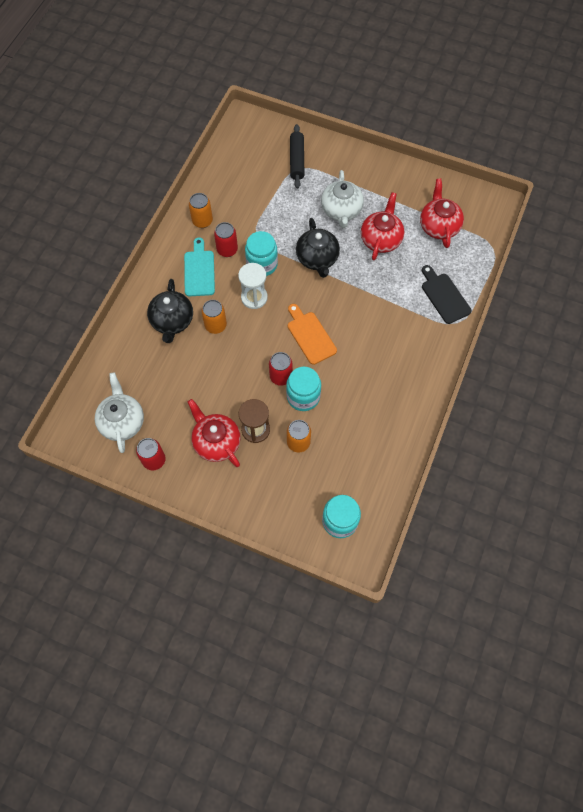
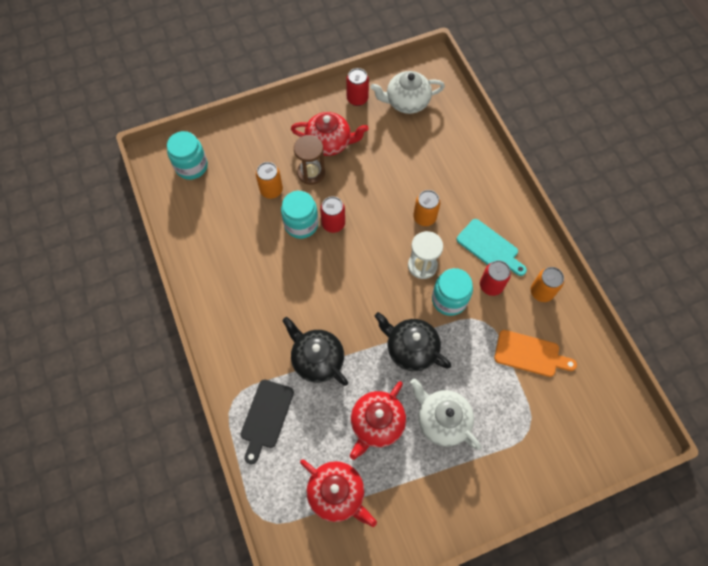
camera: 135 degrees right, 0 degrees up
(122, 421) = (406, 102): white teapot -> white teapot turned 135 degrees clockwise
(172, 321) = (459, 192): black teapot -> black teapot (317, 359)
(297, 160) = (541, 437): black rolling pin -> none
(310, 336) = (345, 275): orange cutting board -> orange cutting board (530, 354)
(381, 239) = (376, 423): red teapot -> red teapot turned 60 degrees clockwise
(444, 296) = (266, 417): black cutting board -> black cutting board turned 90 degrees clockwise

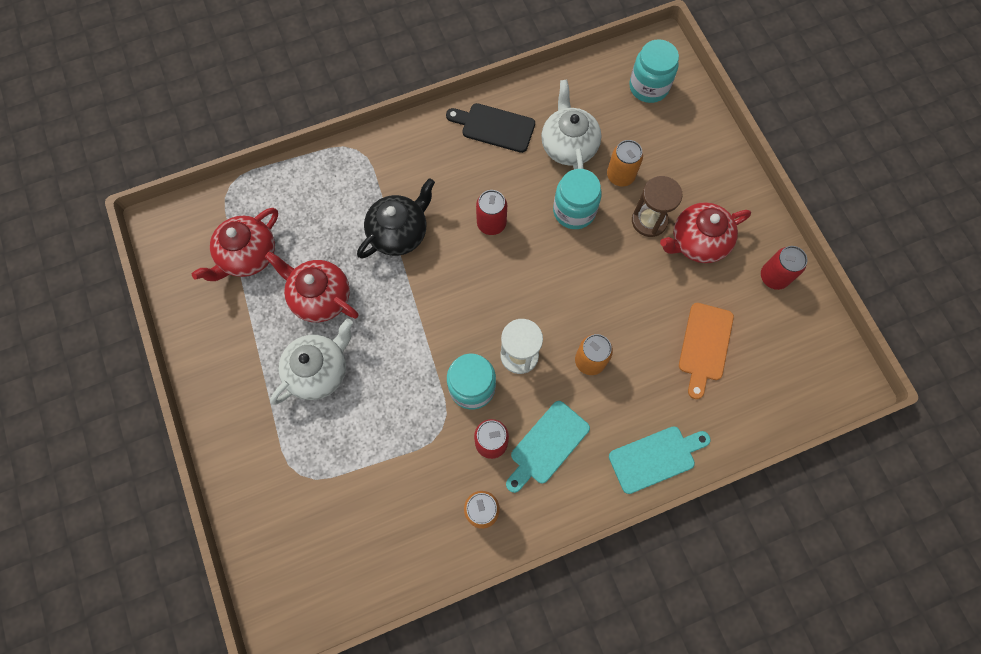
camera: 90 degrees right, 5 degrees up
(266, 417) = (336, 183): black cutting board -> black cutting board (494, 127)
(329, 143) = (697, 242): red teapot -> red teapot turned 60 degrees clockwise
(333, 224) = (576, 248): red can -> red can (491, 223)
(406, 102) = (776, 343): white teapot -> white teapot (568, 145)
(411, 349) = (408, 337): black teapot -> none
(492, 179) = (655, 458): none -> turquoise cutting board
(530, 354) = (395, 486): orange cutting board -> orange cutting board (705, 345)

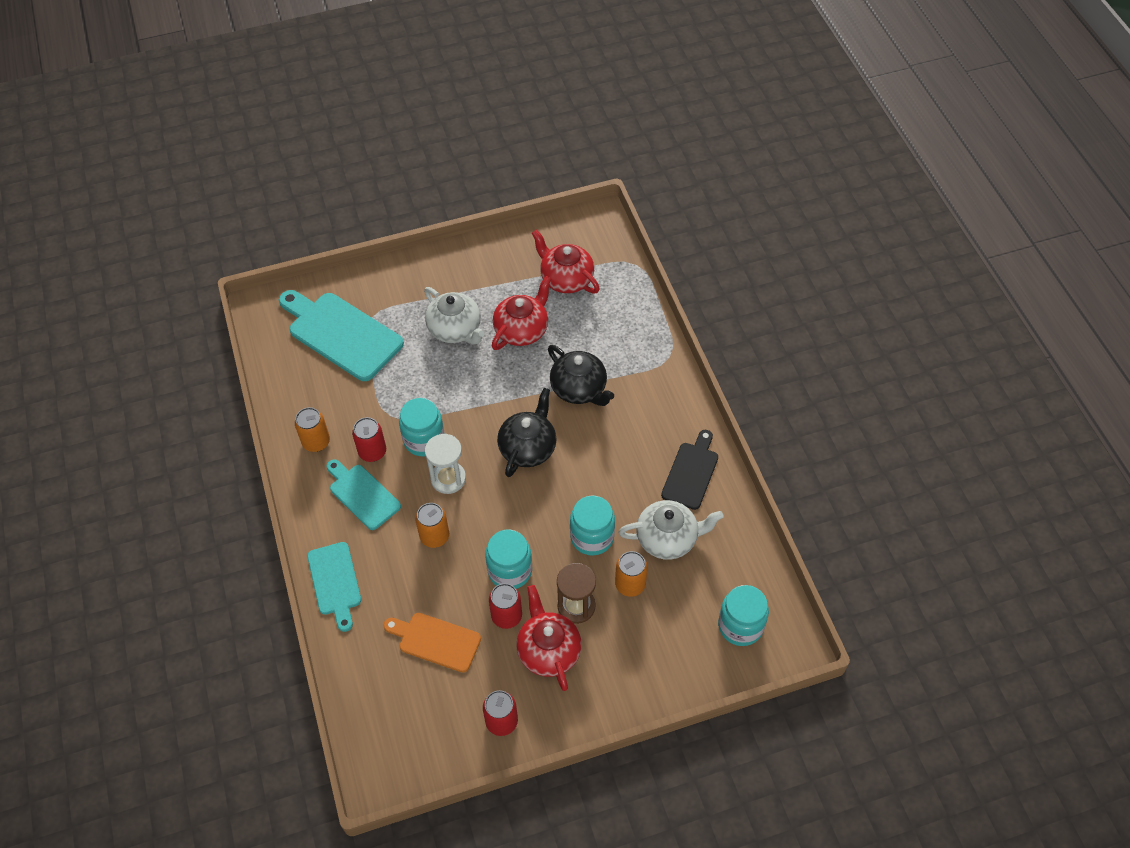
camera: 95 degrees right, 15 degrees down
(325, 507) = (341, 334): none -> turquoise cutting board
(475, 278) = (528, 448): none -> black teapot
(491, 223) = (583, 464): red can -> red can (506, 616)
(620, 283) = (510, 571): none -> turquoise jar

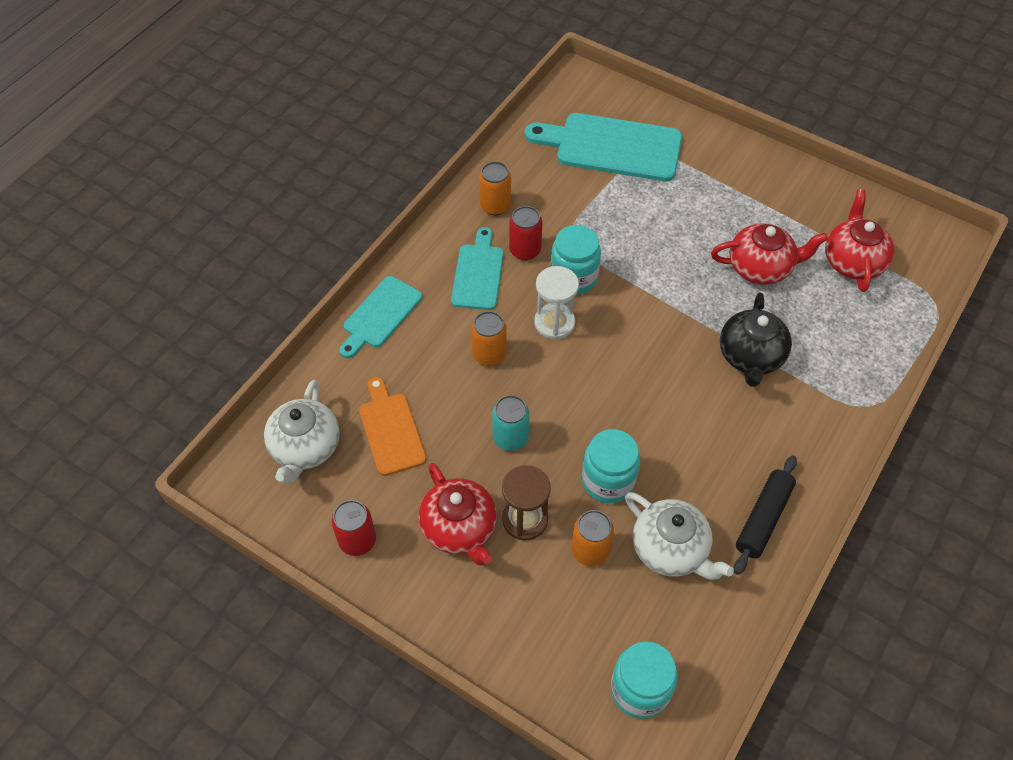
camera: 50 degrees right, 0 degrees up
(341, 334) = (612, 147): turquoise cutting board -> turquoise cutting board turned 75 degrees counterclockwise
(455, 329) = (705, 219): white teapot -> white teapot (305, 448)
(506, 616) = (463, 468): red can -> none
(510, 571) = (510, 437): turquoise jar -> turquoise can
(528, 448) = (647, 361): black teapot -> none
(548, 650) = (460, 528): red teapot -> red teapot turned 120 degrees clockwise
(691, 472) = (763, 518): black cutting board -> black rolling pin

